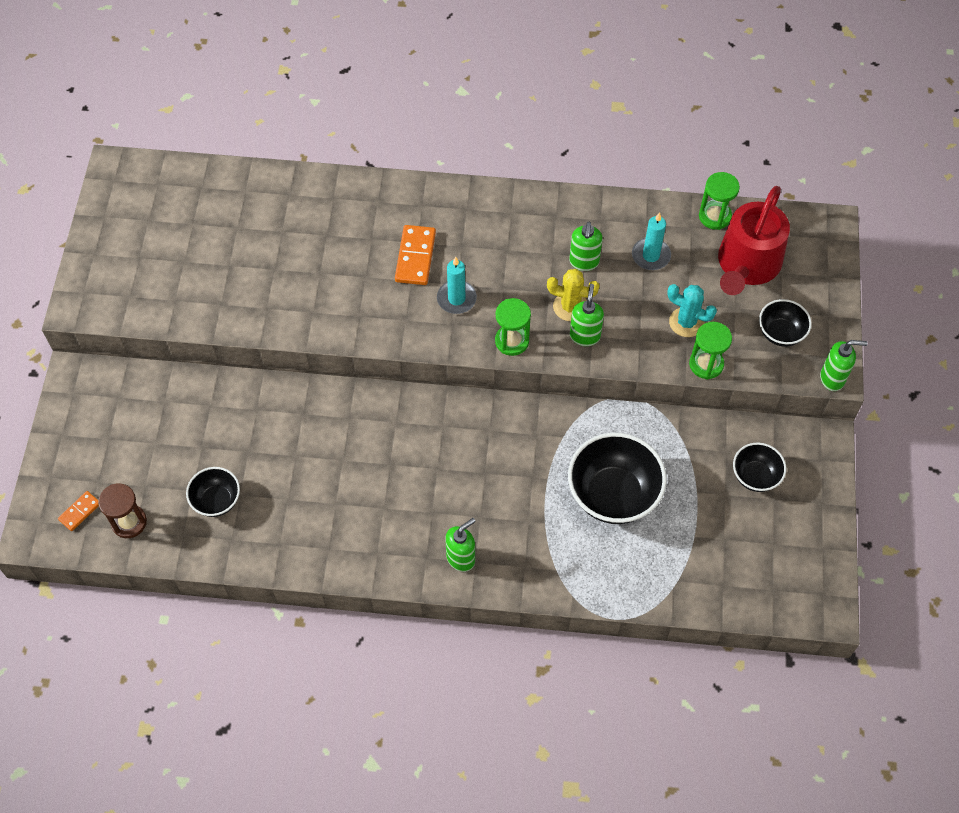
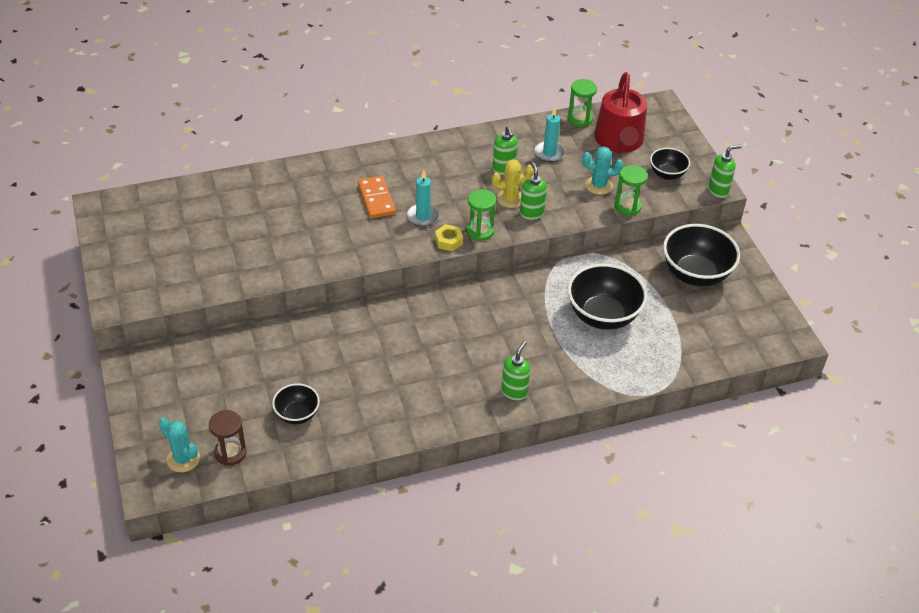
camera: 25 degrees left, 15 degrees down
(80, 512) = (183, 459): orange domino -> turquoise cactus
(469, 342) = (448, 241): none -> yellow nut
(755, 476) = (695, 274): black bowl -> black bowl, size x1.82

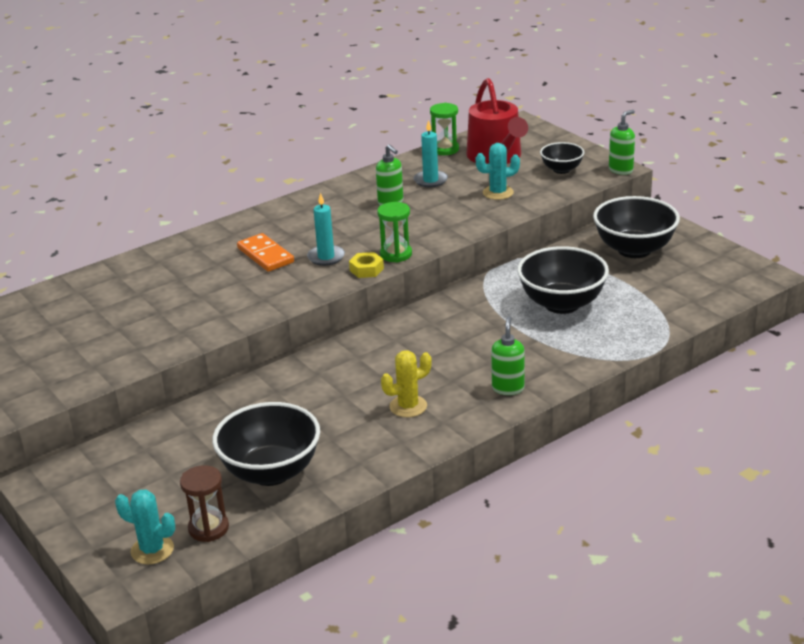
camera: 15 degrees left, 15 degrees down
(297, 414) = (271, 472): black bowl -> black bowl, size x1.82
(510, 198) = (412, 222): yellow cactus -> yellow cactus (408, 406)
(531, 213) = (442, 228): green soap dispenser -> none
(627, 206) = (538, 201): green hourglass -> none

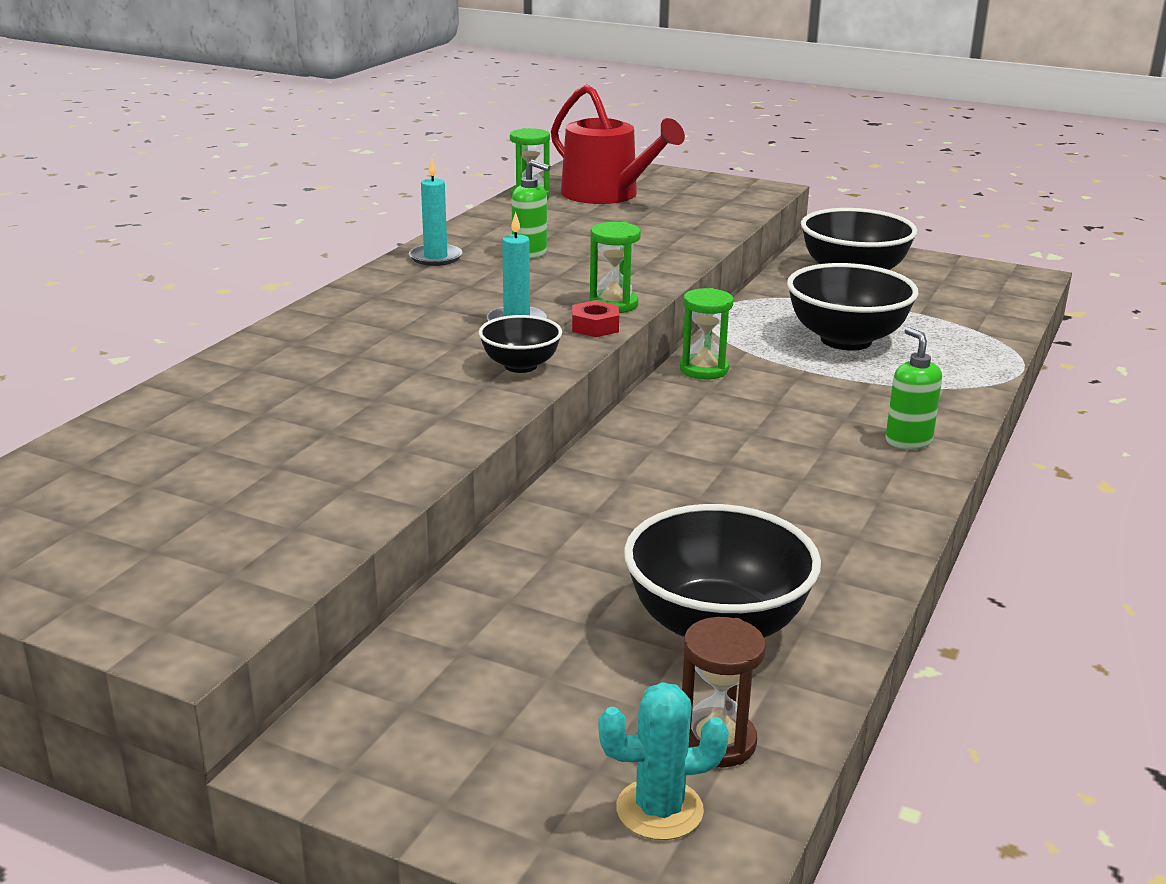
camera: 30 degrees left, 5 degrees down
(265, 255) = (420, 334): orange domino -> none
(366, 269) = (595, 326): yellow nut -> red nut
(408, 406) = (807, 491): yellow cactus -> none
(430, 180) = (553, 226): turquoise candle -> turquoise candle (435, 258)
(444, 308) = (704, 370): none -> green hourglass
(498, 193) = (659, 227): turquoise cactus -> none
(561, 170) = (705, 197): black bowl -> black bowl (520, 366)
(621, 170) = (775, 189): green soap dispenser -> none

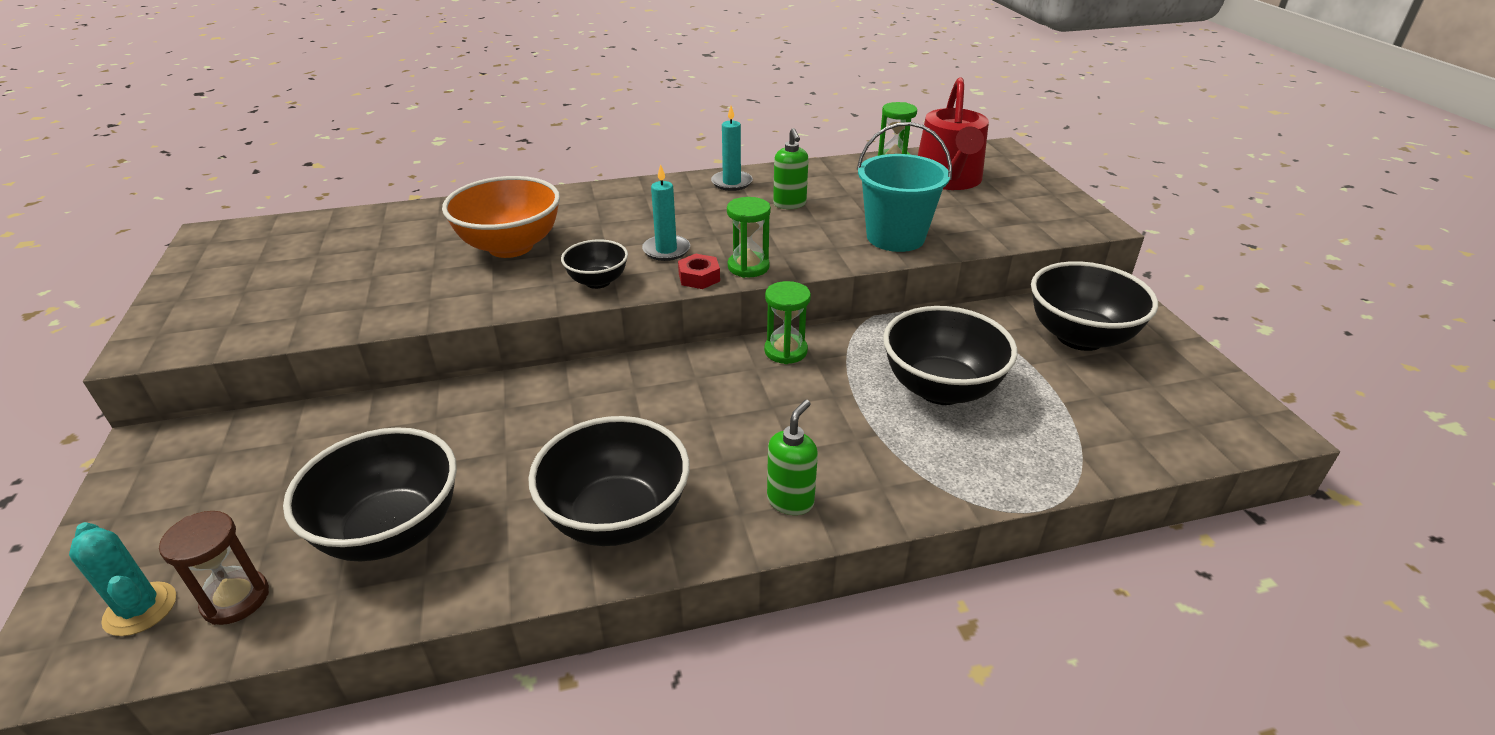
camera: 50 degrees right, 10 degrees up
(360, 381) = (510, 246): none -> orange bowl
(666, 244) = (895, 237): none -> turquoise bucket
(839, 514) = (616, 518): none -> black bowl

